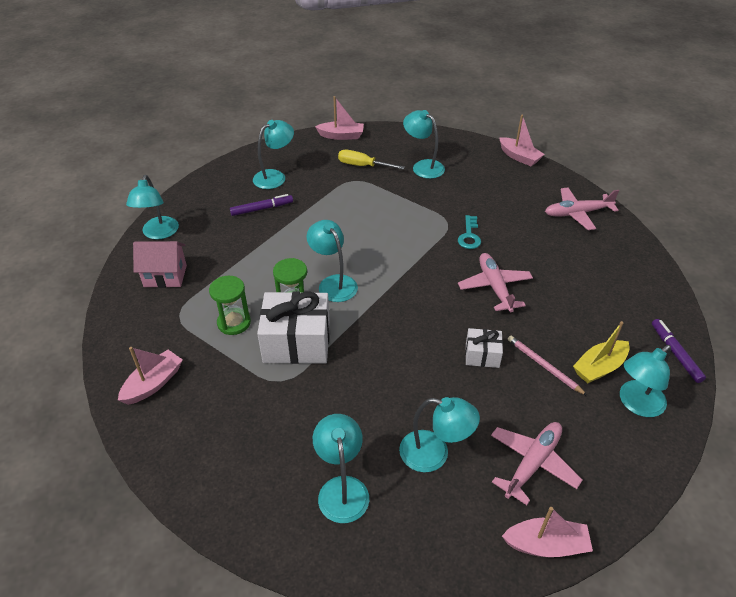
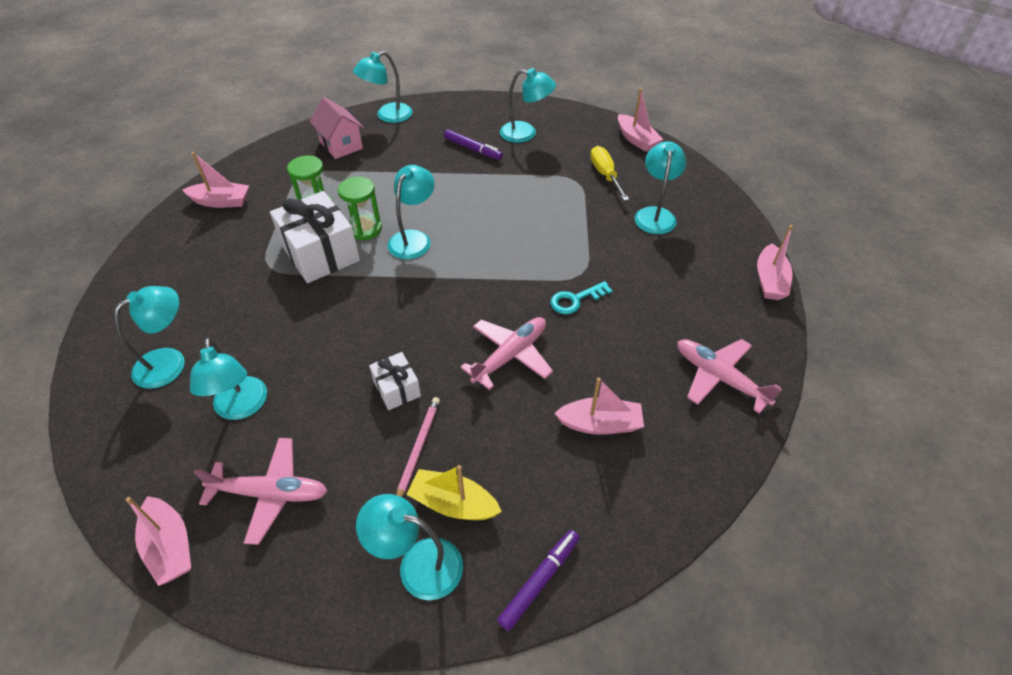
camera: 55 degrees right, 5 degrees up
(579, 275) = (600, 424): none -> pink boat

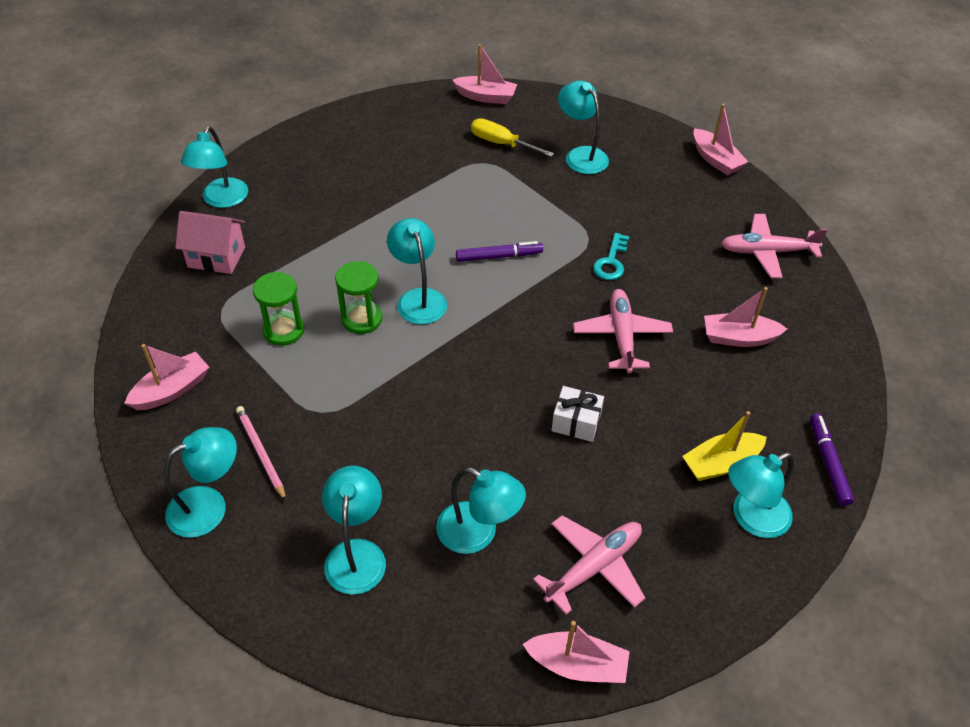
camera: 45 degrees left, 0 degrees up
(320, 253) = (352, 367): white gift -> none
(418, 448) = (650, 449): pink pencil -> pink pencil (261, 453)
(473, 149) = (356, 185): purple marker -> purple marker (499, 256)
(526, 133) = (384, 143): turquoise lamp -> turquoise lamp (209, 506)
(600, 424) = (738, 338): pink boat -> pink boat turned 135 degrees counterclockwise

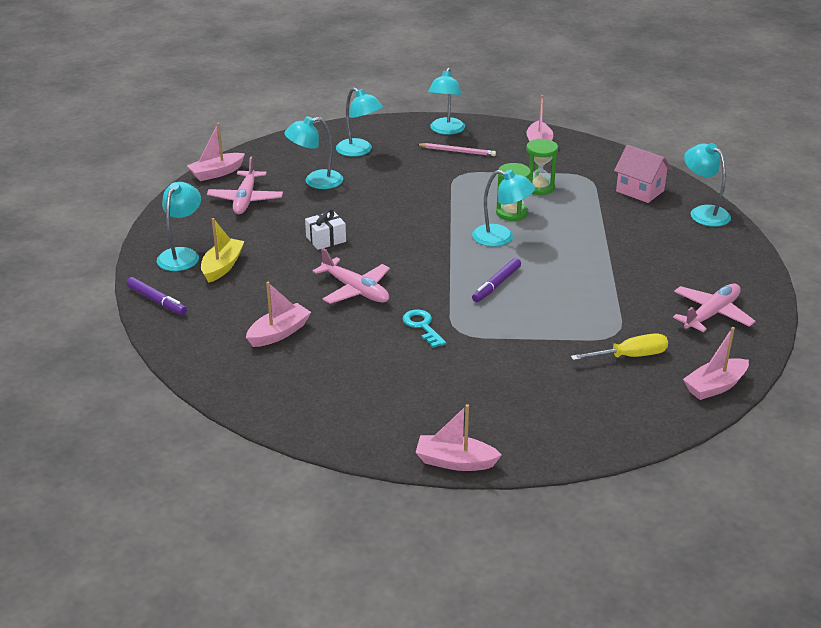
camera: 135 degrees right, 15 degrees down
(216, 257) = (640, 191): pink house -> pink house turned 75 degrees clockwise
(581, 155) = (561, 388): turquoise lamp -> none
(767, 252) = (320, 405): pink plane -> pink plane (711, 314)

